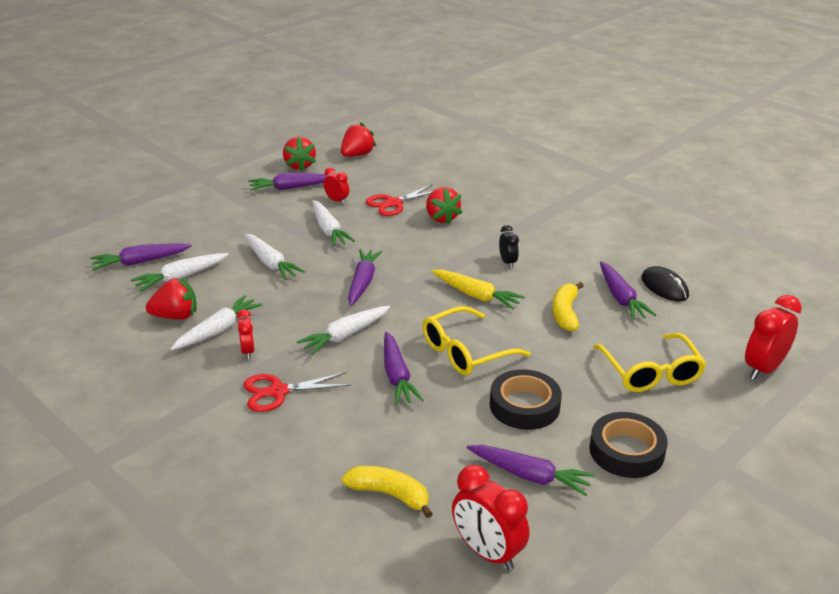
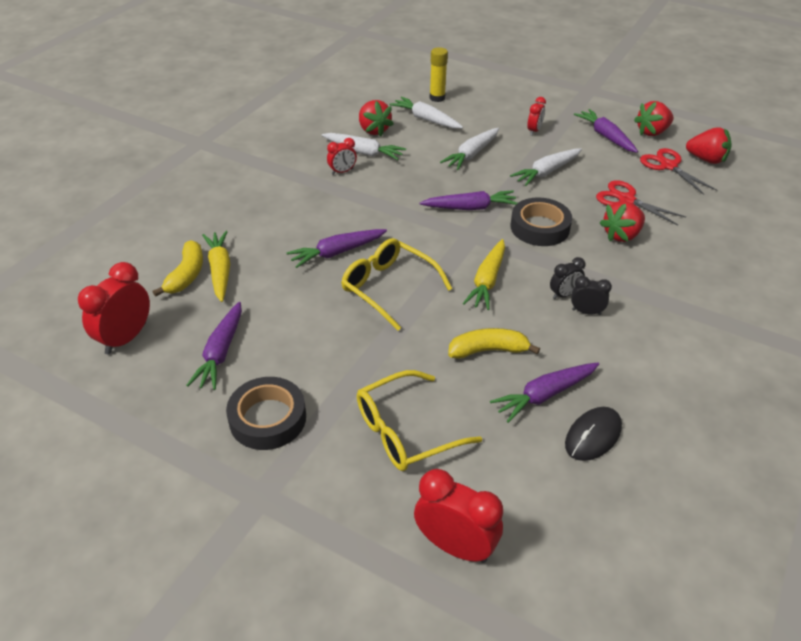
camera: 75 degrees right, 10 degrees up
(140, 262) = (437, 98): purple carrot -> yellow glue stick
(278, 392) = (296, 197): red scissors -> red scissors (668, 166)
(337, 201) = (603, 166): red clock -> red clock (534, 131)
(345, 335) = (384, 214): white carrot -> none
(392, 466) = (220, 270): none -> yellow carrot
(524, 406) = (318, 337): black tape -> black tape (540, 227)
(532, 257) = (586, 312): none -> black clock

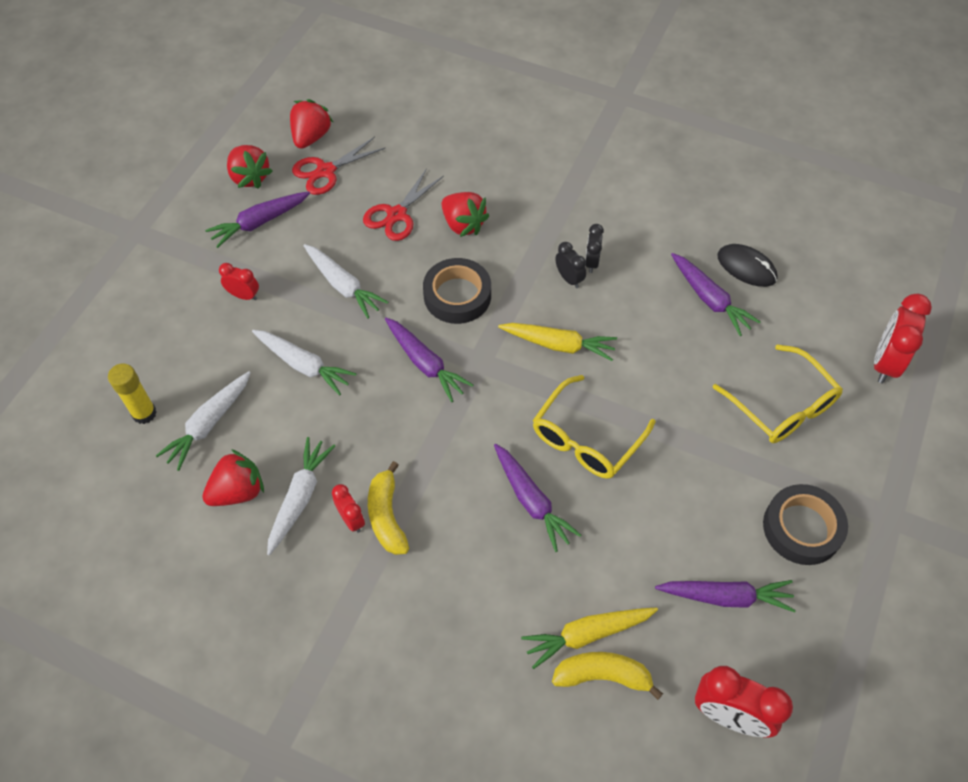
camera: 95 degrees left, 15 degrees up
(470, 208) = (425, 363): purple carrot -> purple carrot turned 150 degrees clockwise
(488, 350) = (663, 342): yellow banana -> yellow banana (387, 516)

